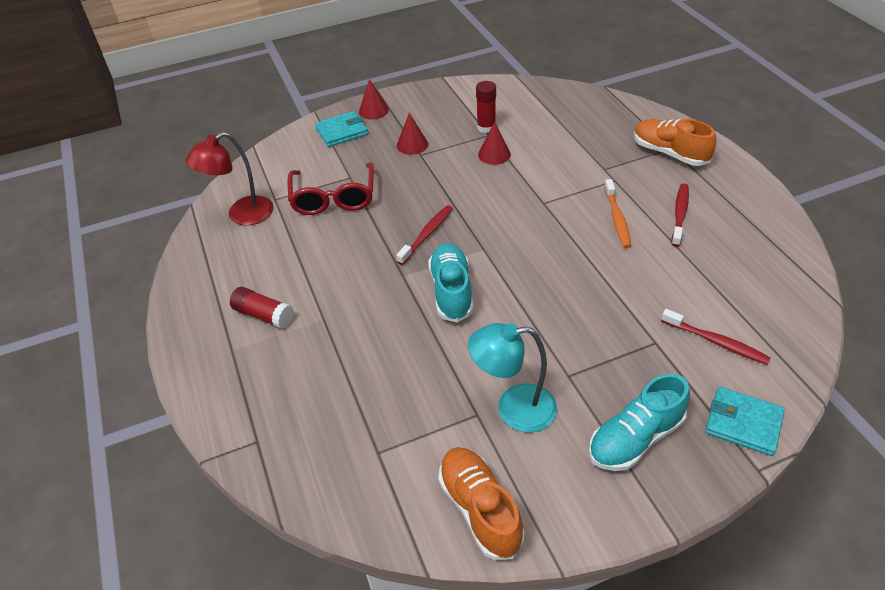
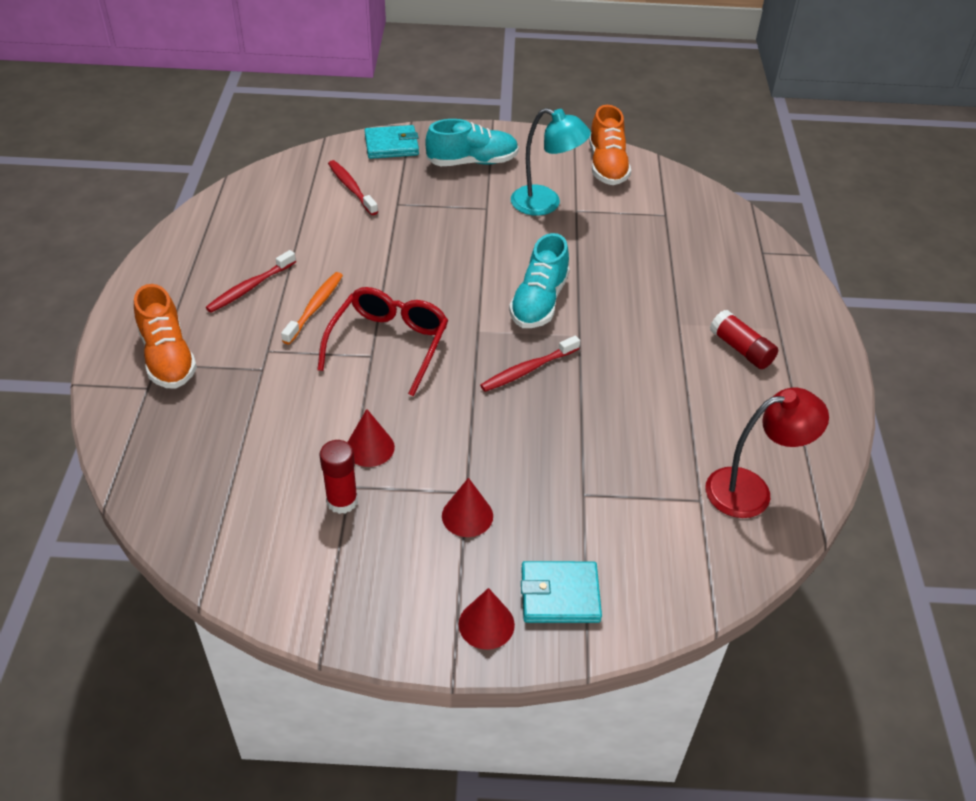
camera: 160 degrees left, 0 degrees up
(333, 197) = (618, 468): red glasses -> red glasses (388, 345)
(743, 423) = (391, 145): turquoise wallet -> turquoise wallet turned 60 degrees counterclockwise

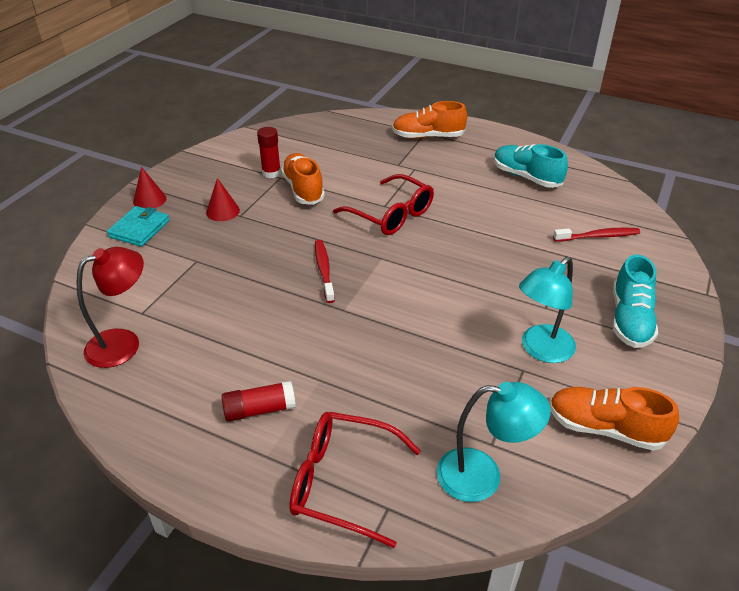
camera: 115 degrees right, 5 degrees down
(250, 287) = (482, 171): red toothbrush -> none
(314, 307) = (447, 192): orange toothbrush -> none
(370, 448) = (303, 189): red cone -> orange shoe
(391, 145) = (668, 273): turquoise wallet -> none
(539, 302) = (396, 299): turquoise shoe -> turquoise shoe (526, 177)
(697, 214) = (483, 476): none -> turquoise lamp
(751, 490) = (124, 343): red lamp -> red lamp turned 135 degrees counterclockwise
(762, 278) = (344, 482): none -> red glasses

